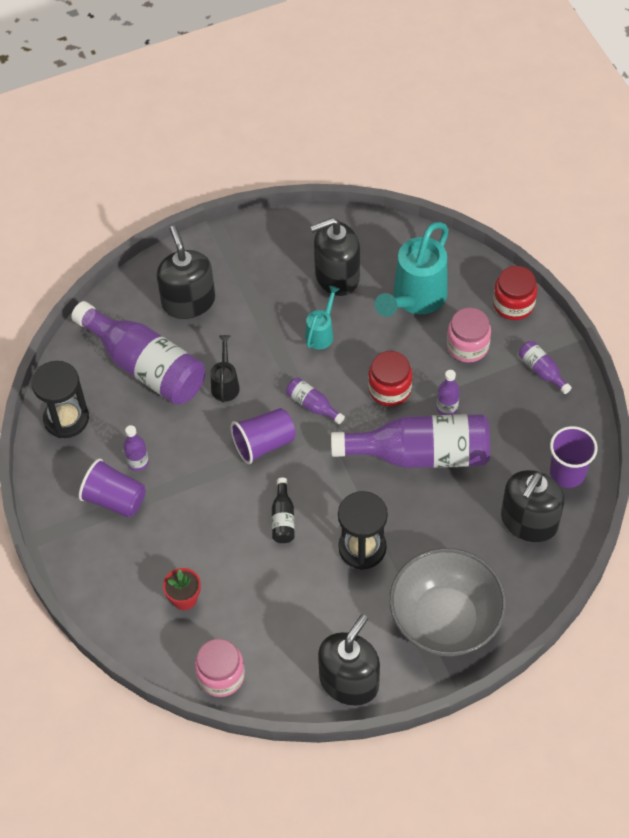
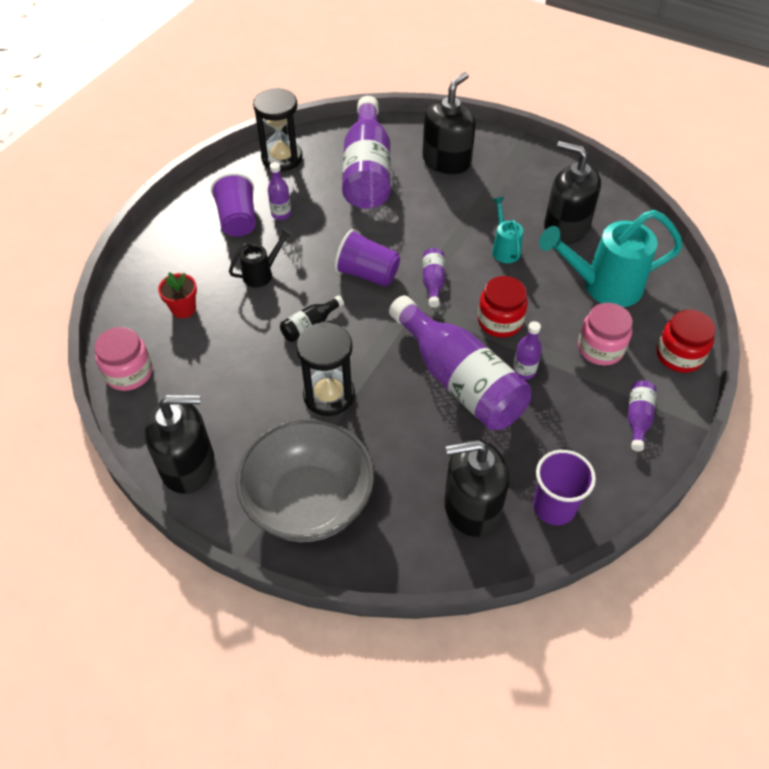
camera: 50 degrees right, 5 degrees down
(225, 384) = (398, 221): black watering can -> black watering can (262, 274)
(321, 333) = (504, 248): turquoise watering can -> turquoise watering can turned 90 degrees counterclockwise

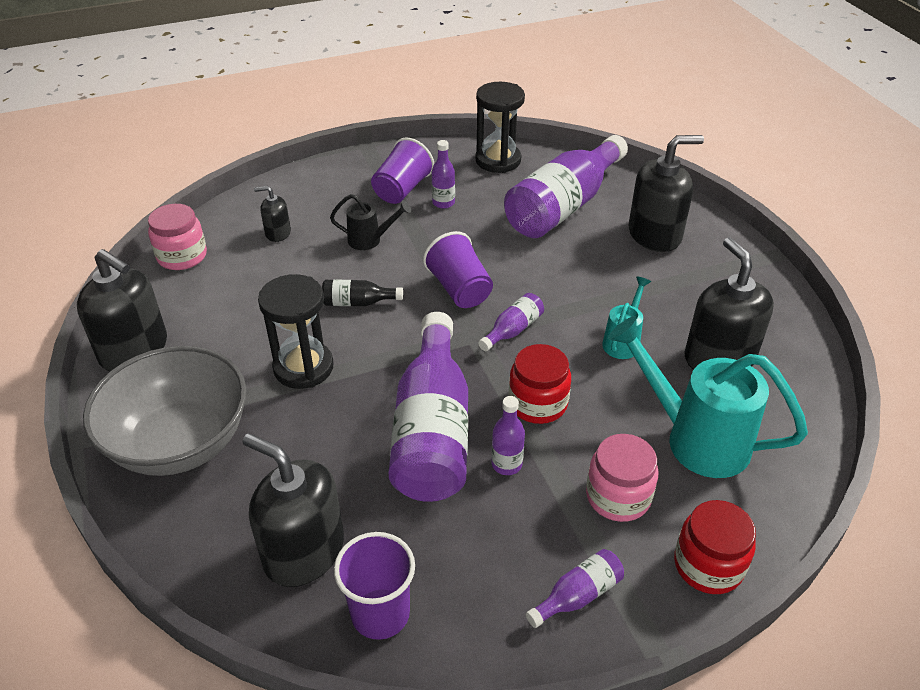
camera: 40 degrees right, 10 degrees down
(183, 309) = (278, 233): red flower pot -> black soap dispenser

